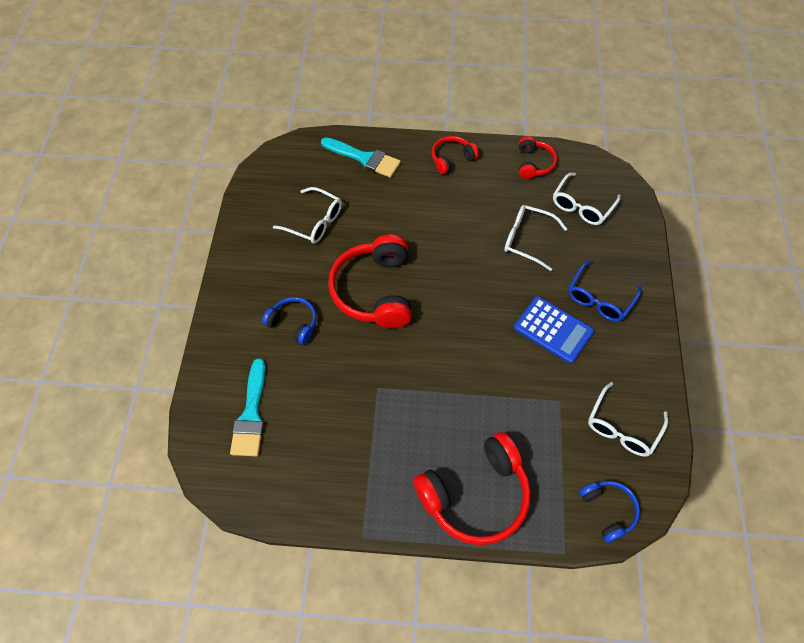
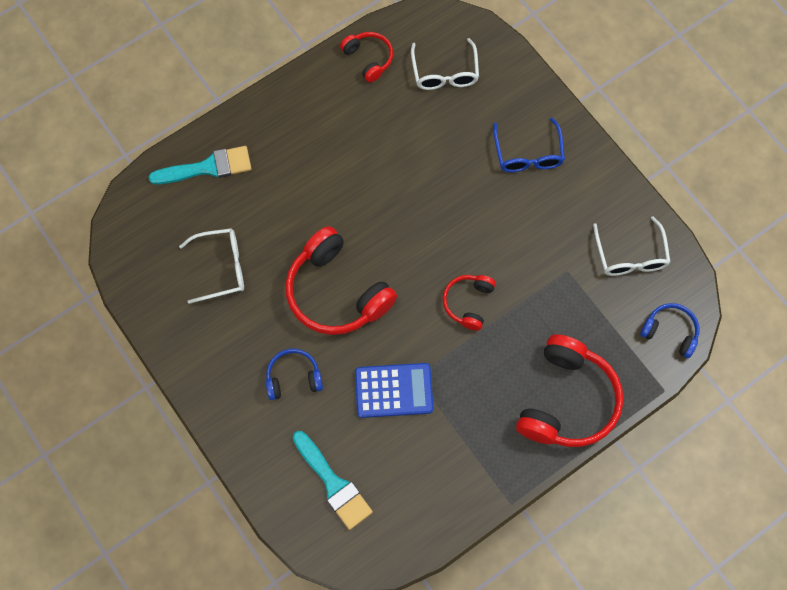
camera: 40 degrees left, 10 degrees up
(452, 159) = (291, 108): red headphones -> red headphones (468, 303)
(527, 240) = (425, 142): white glasses -> none
(553, 330) = (514, 212): blue calculator -> blue calculator (393, 390)

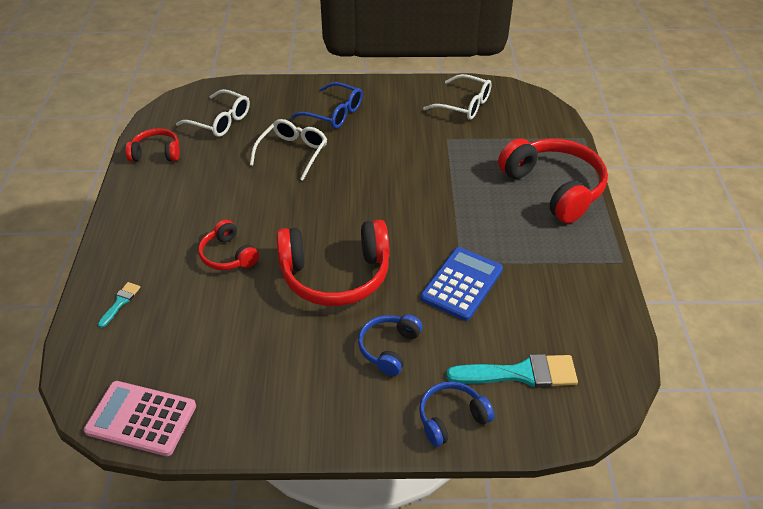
camera: 55 degrees left, 25 degrees down
(130, 261) = (141, 418): none -> pink calculator
(208, 167) = (120, 302): turquoise brush -> turquoise brush, size x0.49
(221, 268) = (227, 345): white glasses -> white glasses (293, 153)
(468, 303) = (423, 201): red headphones -> red headphones (228, 255)
(670, 332) = (540, 115): blue headphones -> blue headphones (451, 418)

